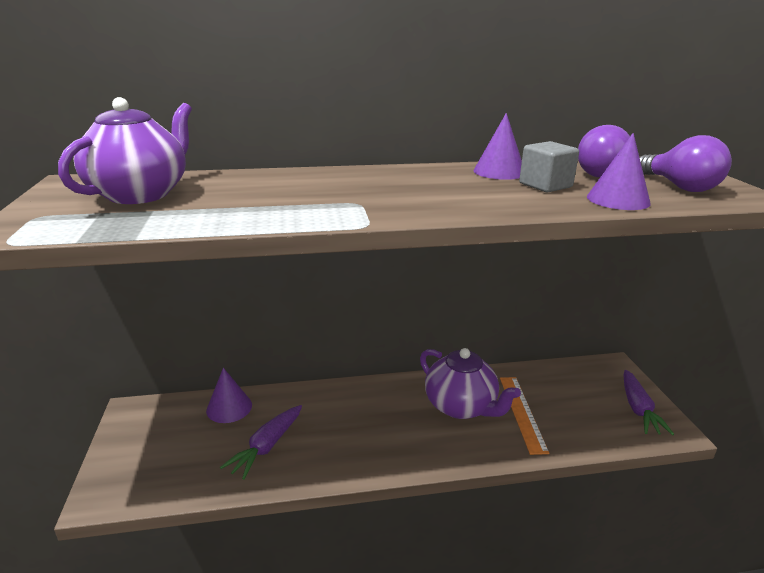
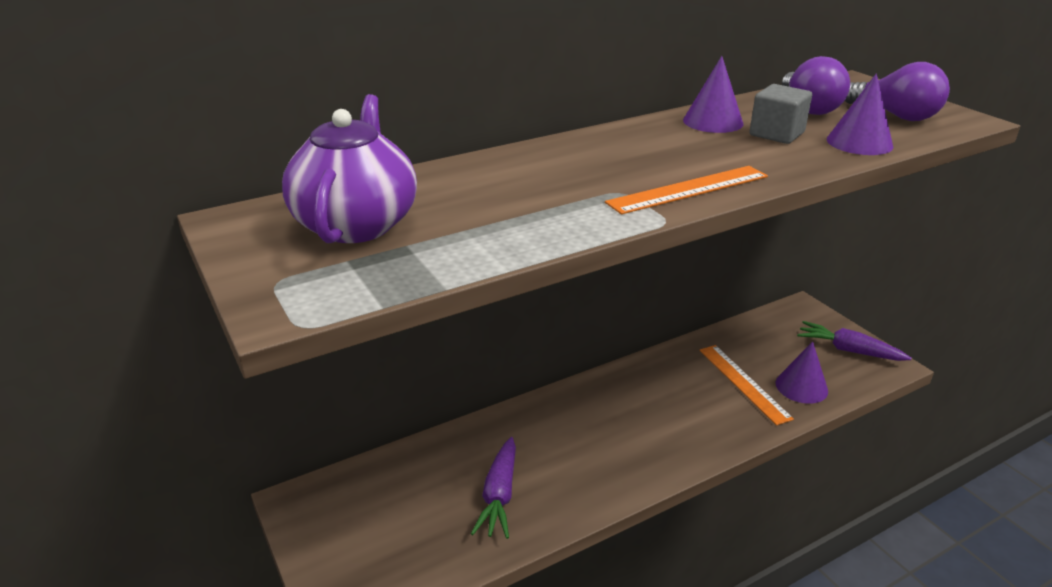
camera: 20 degrees left, 5 degrees up
(229, 407) = (419, 463): purple cone -> purple cone (801, 387)
(415, 209) = (688, 189): none -> orange ruler
(461, 406) = (679, 392): purple teapot -> none
(638, 409) = (848, 350): purple carrot -> purple carrot turned 135 degrees clockwise

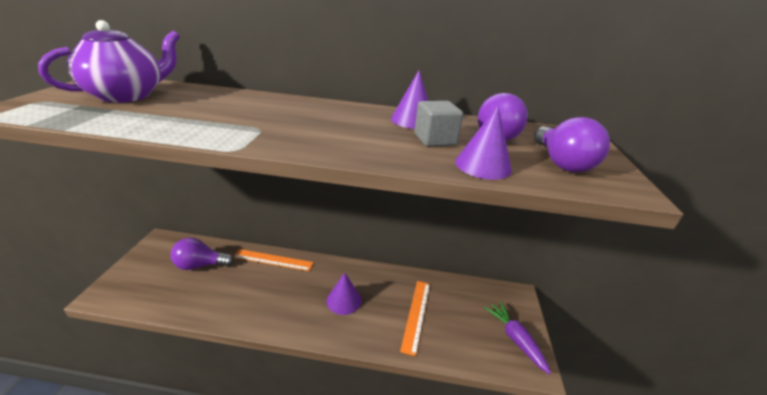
camera: 35 degrees right, 0 degrees up
(420, 490) = (200, 265): none -> purple light bulb
(499, 495) = (221, 289): purple carrot -> none
(688, 189) = (295, 142): orange ruler -> orange ruler (273, 260)
(801, 387) = (449, 340): purple cone -> purple cone (344, 300)

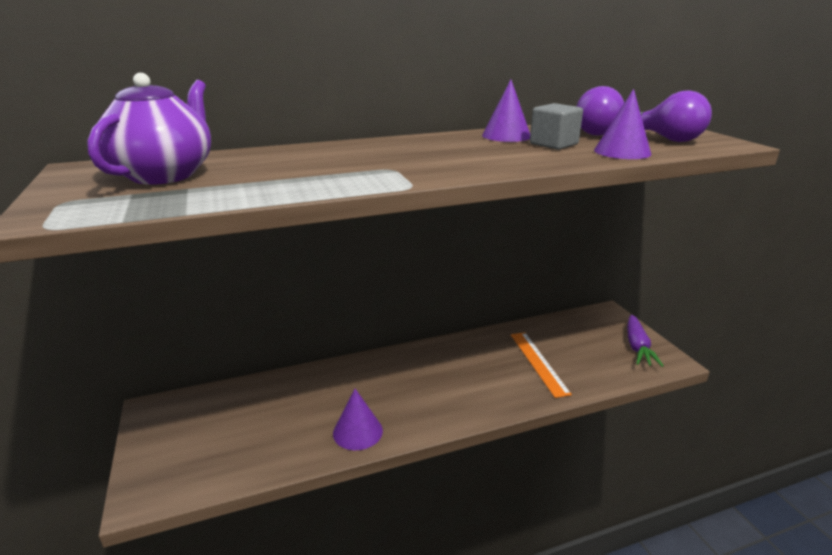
camera: 25 degrees left, 5 degrees down
(200, 265) = (247, 412): purple light bulb -> none
(273, 260) = (335, 373): orange ruler -> none
(344, 300) = (456, 379): purple cone -> purple cone (357, 431)
(515, 339) = (637, 347): purple carrot -> purple carrot turned 120 degrees counterclockwise

